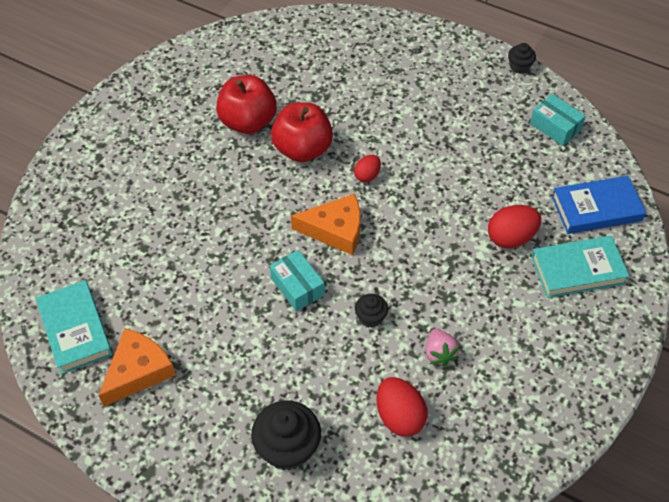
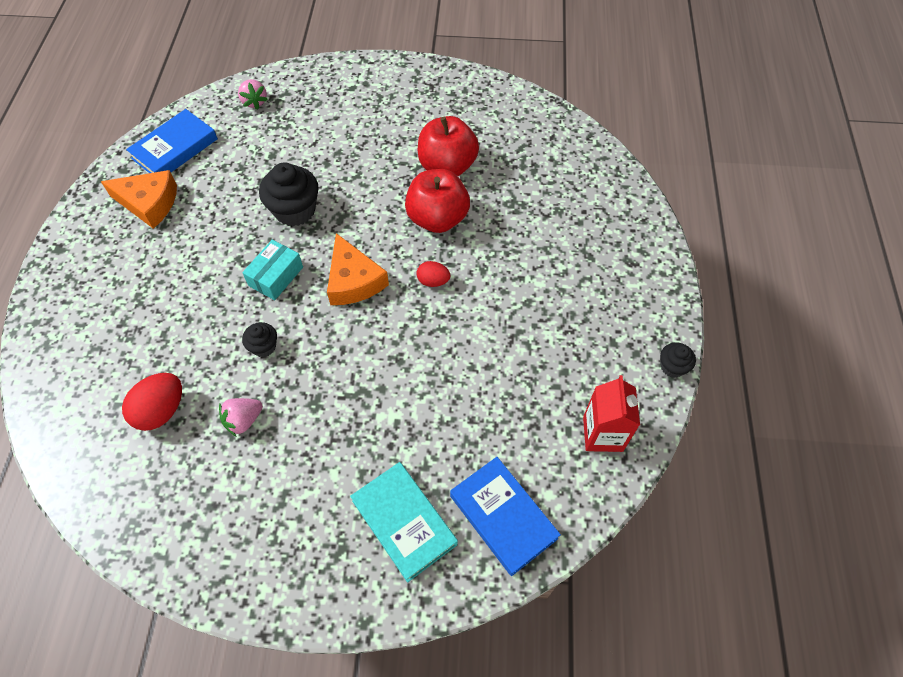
camera: 65 degrees right, 5 degrees up
(58, 241) = (254, 102): none -> pink strawberry
(75, 329) = (175, 149): turquoise book -> blue book
(287, 448) = (104, 334): black cupcake -> black cupcake (295, 210)
(511, 237) = (417, 438): red egg -> none
(555, 127) = (602, 434): turquoise box -> red carton

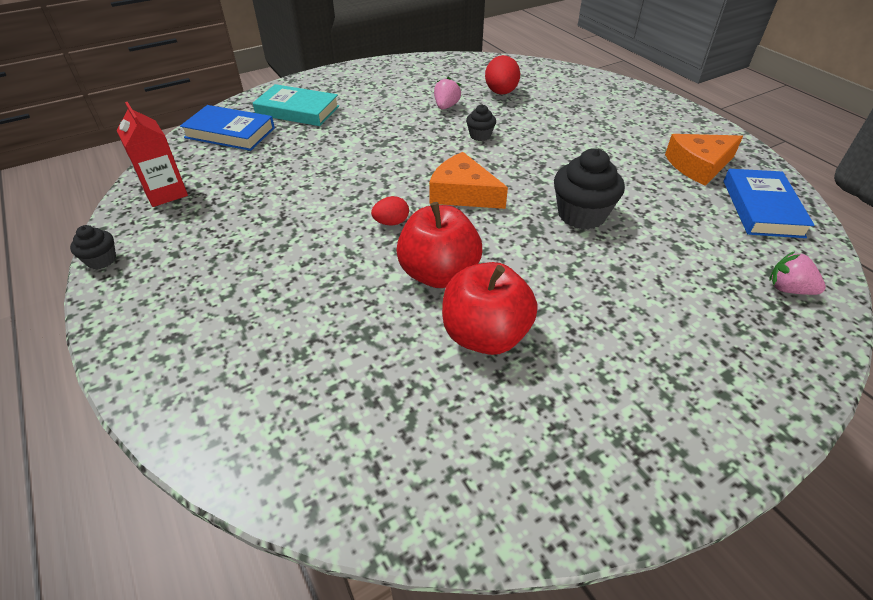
camera: 145 degrees right, 15 degrees down
(276, 276) = (528, 169): turquoise box -> none

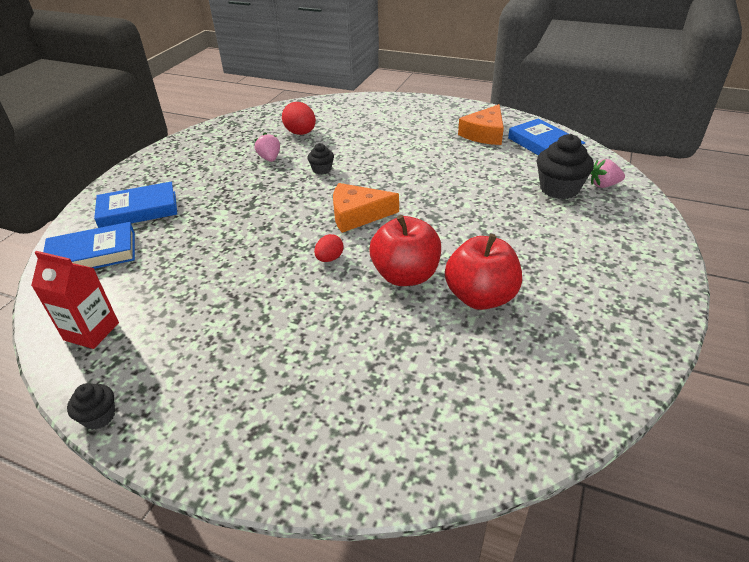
camera: 35 degrees left, 5 degrees down
(297, 110) = (138, 210): turquoise book -> blue book
(581, 215) = (451, 194): black cupcake -> black cupcake (559, 189)

